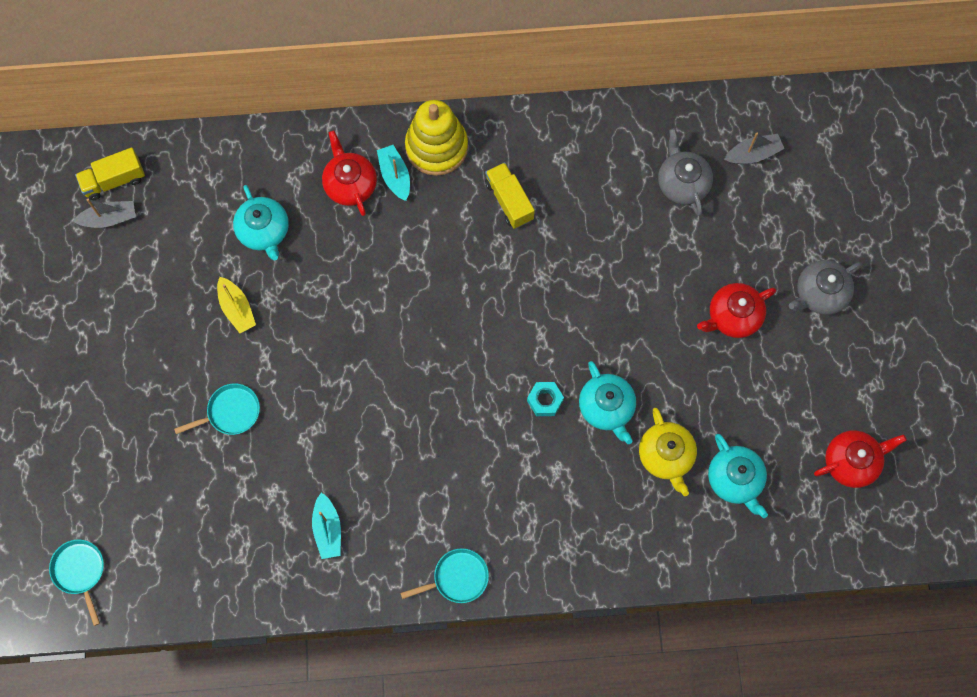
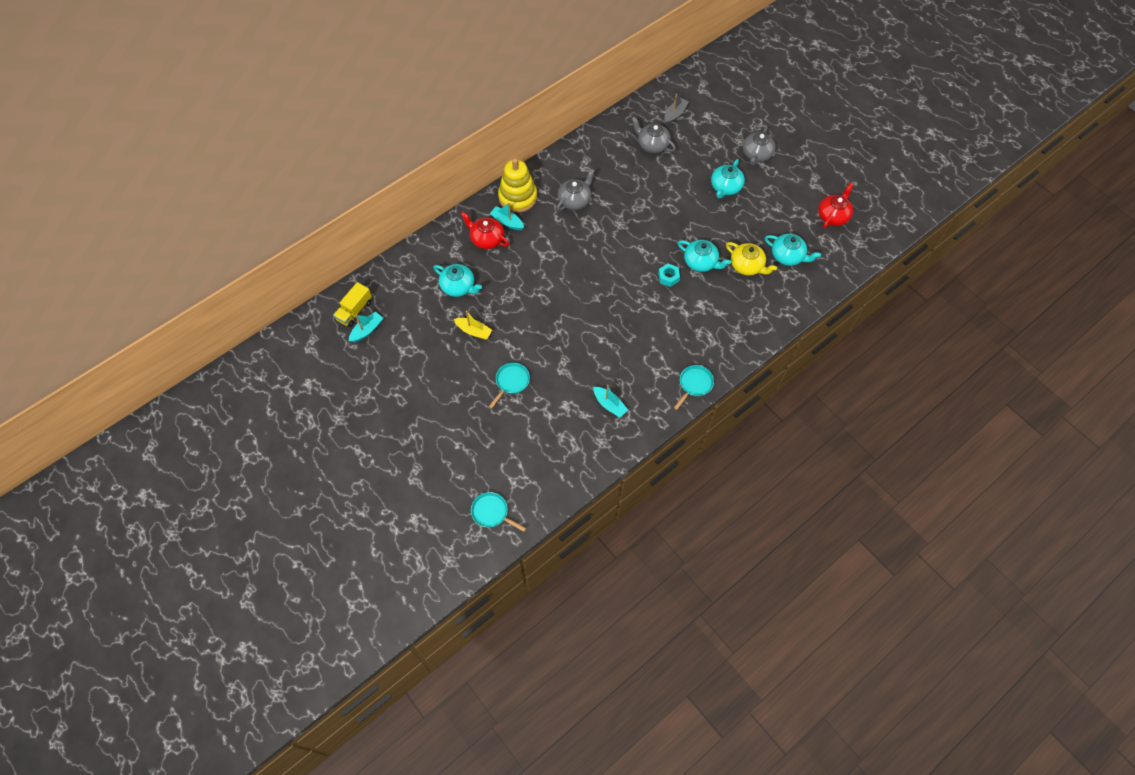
camera: 35 degrees left, 10 degrees down
(109, 218) = (367, 330): grey boat -> turquoise boat
(509, 201) = (575, 200): yellow truck -> grey teapot
(733, 316) = (725, 187): red teapot -> turquoise teapot

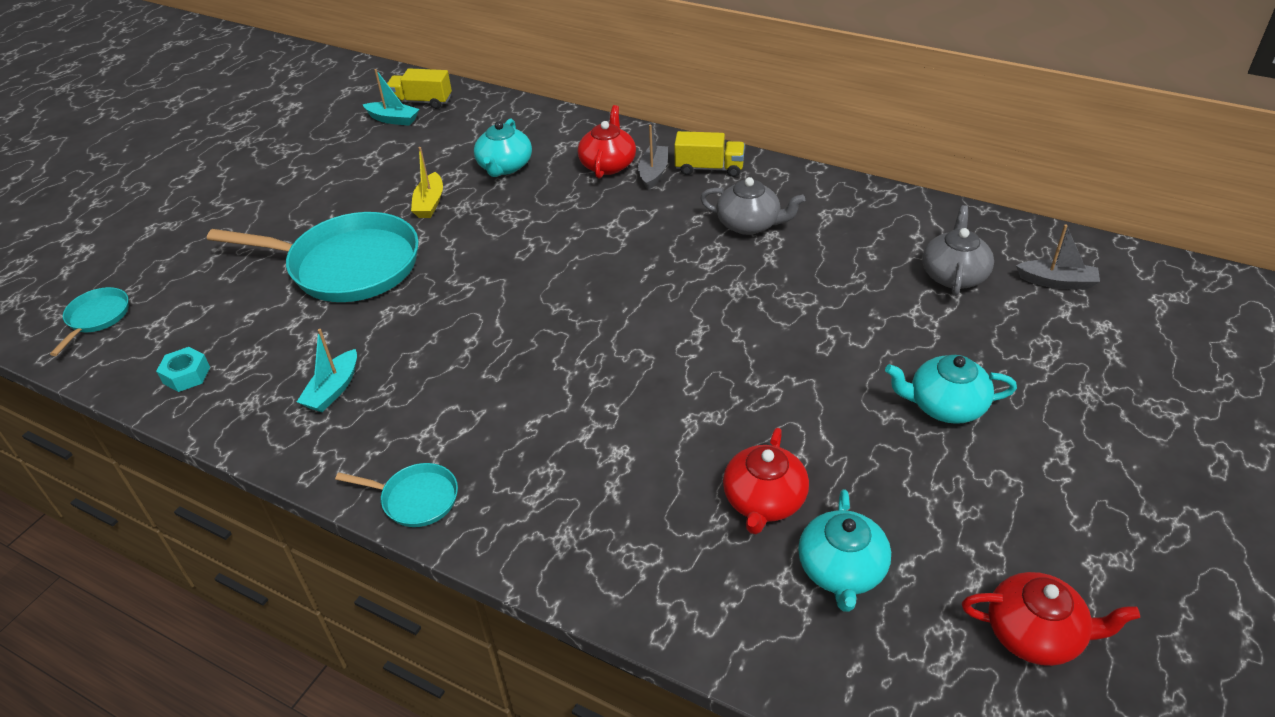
camera: 70 degrees right, 20 degrees down
(507, 222) = (653, 173): turquoise boat -> grey boat
(511, 382) = (347, 266): turquoise pan -> turquoise pan, size x2.17
(518, 197) = (709, 168): yellow stacking toy -> yellow truck
(668, 277) = (657, 385): turquoise nut -> turquoise nut (186, 375)
(701, 262) = (724, 422): turquoise teapot -> none
(747, 266) = (764, 501): yellow teapot -> red teapot
(756, 154) = (1081, 431): grey teapot -> none

